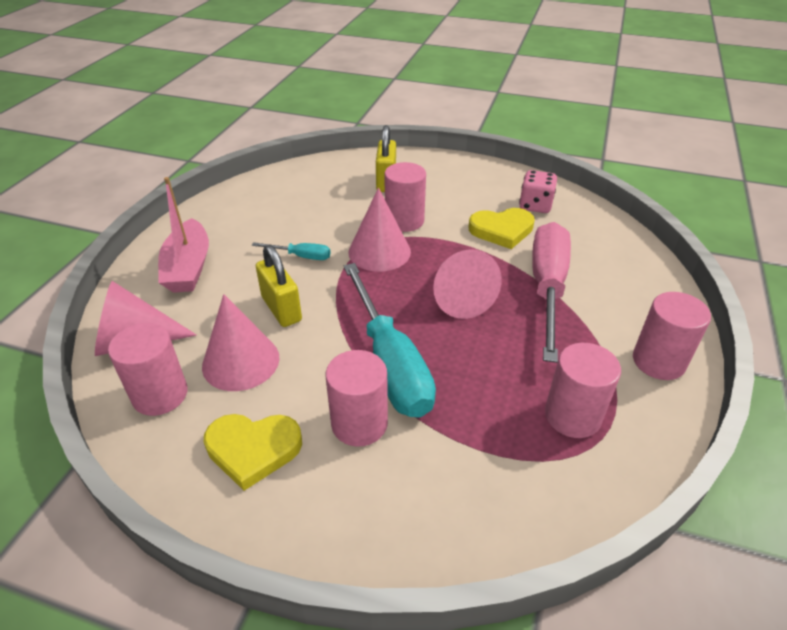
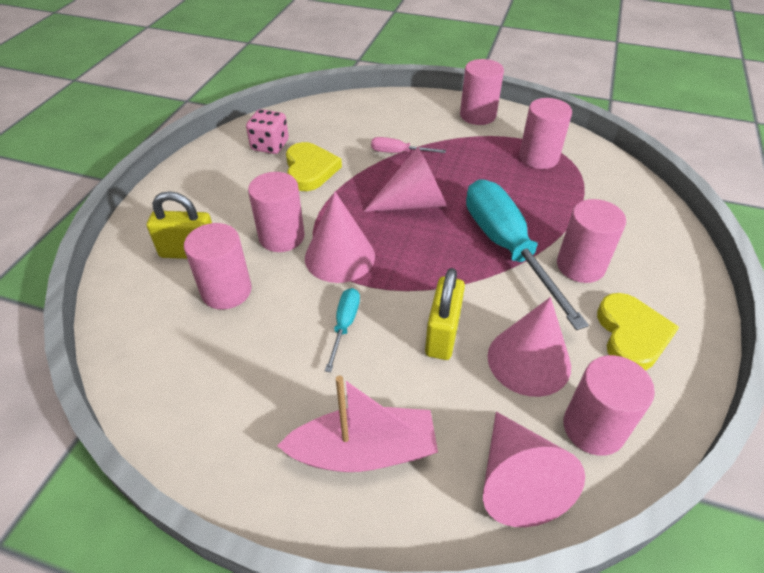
camera: 90 degrees left, 5 degrees up
(281, 309) = (442, 334): yellow padlock -> yellow padlock turned 45 degrees counterclockwise
(344, 201) = (226, 291): none -> pink cylinder
(390, 362) = (506, 248): turquoise screwdriver -> turquoise screwdriver turned 90 degrees counterclockwise
(547, 287) = (398, 153): pink screwdriver -> pink screwdriver, size x0.45

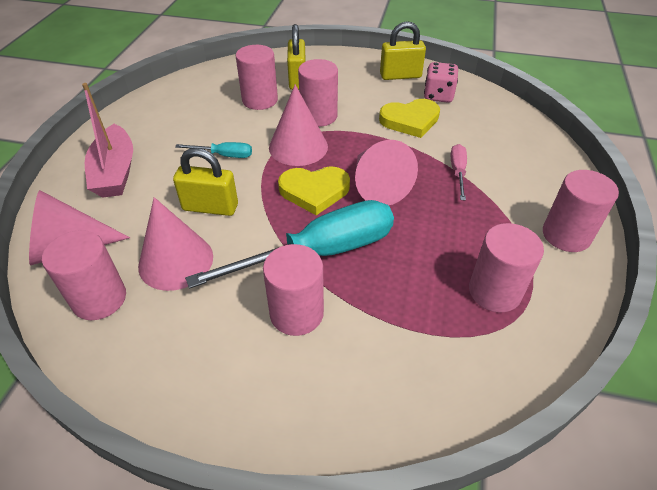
camera: 85 degrees right, 0 degrees up
(218, 166) = (400, 76): none -> yellow padlock
(631, 334) = (196, 346): yellow heart -> yellow heart (314, 191)

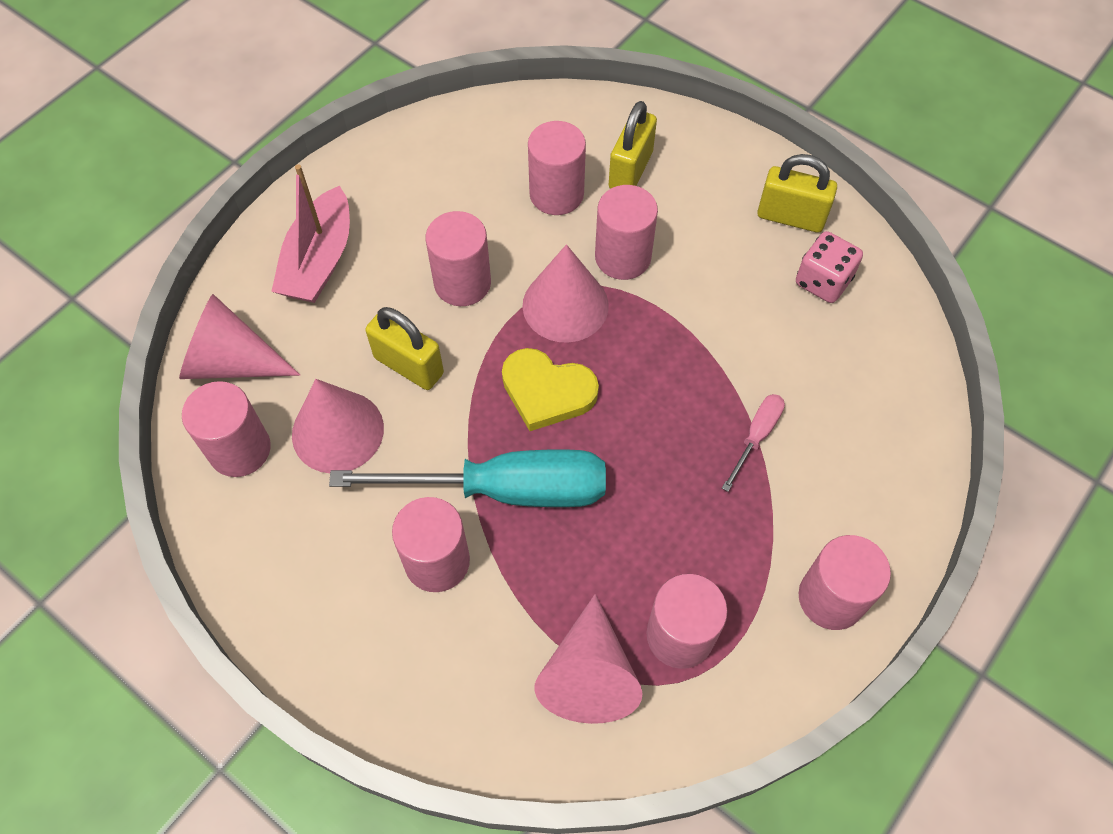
camera: 25 degrees right, 15 degrees up
(224, 155) = (462, 283): turquoise screwdriver -> pink cylinder
(377, 186) = (633, 415): pink cone -> pink cone (588, 674)
(410, 120) = (749, 315): yellow heart -> none

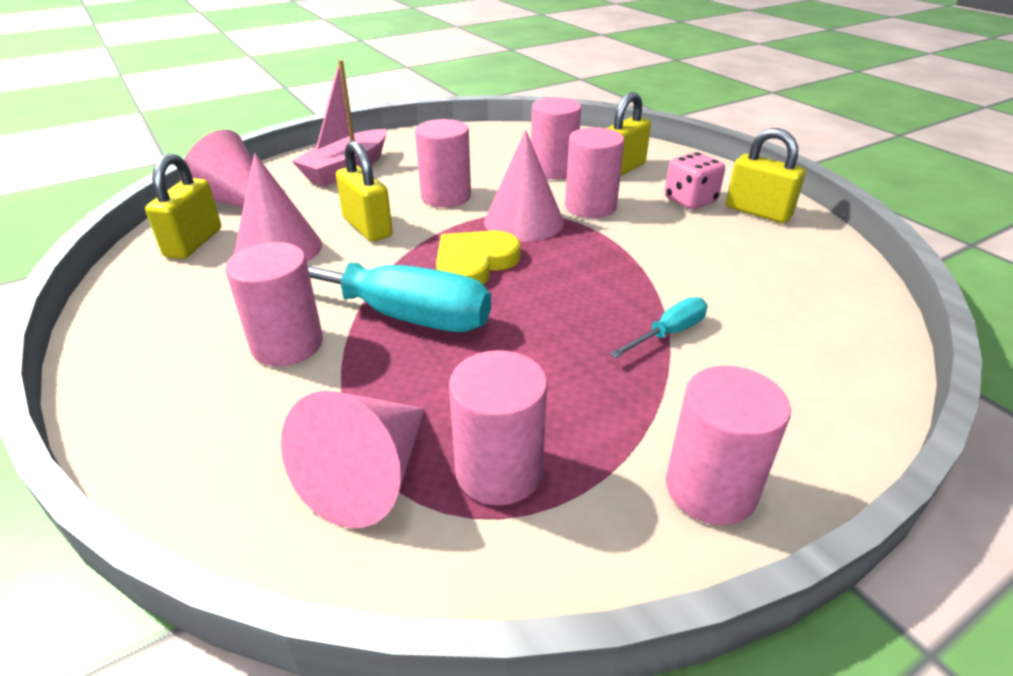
camera: 20 degrees right, 25 degrees down
(240, 449) = (193, 243): pink cylinder -> yellow padlock
(547, 391) = (474, 263): yellow heart -> yellow heart turned 90 degrees clockwise
(756, 436) = (668, 333): pink screwdriver -> turquoise screwdriver
(823, 281) = (778, 251): pink dice -> pink dice (690, 200)

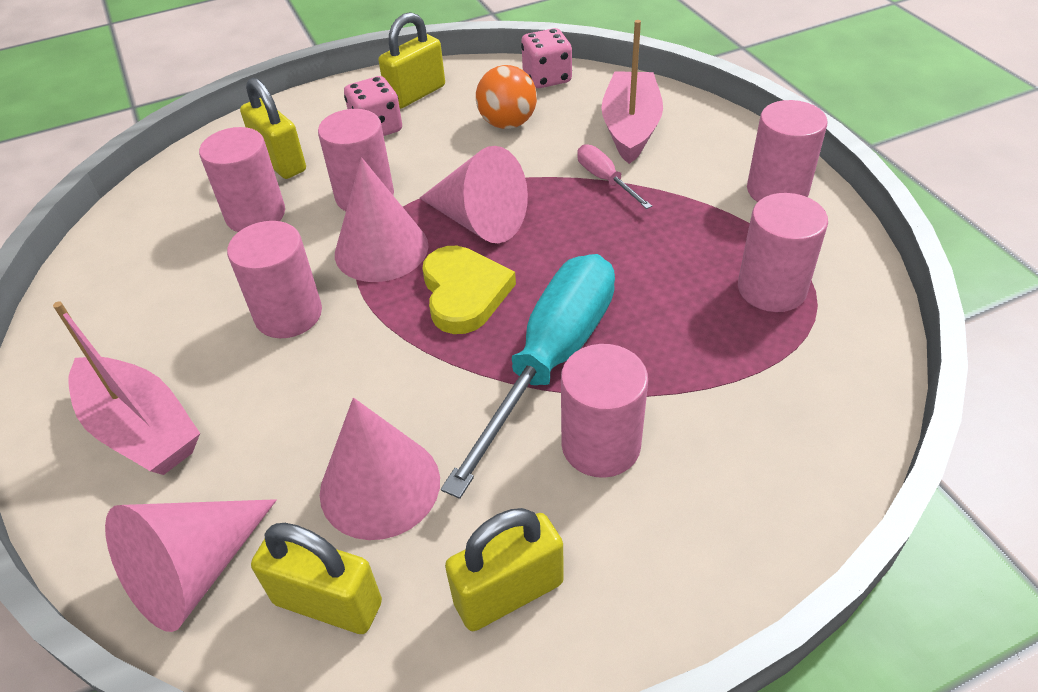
camera: 80 degrees left, 10 degrees up
(367, 227) = (348, 391): yellow padlock -> yellow padlock (508, 593)
(369, 476) = (785, 365): pink cone -> pink cone (478, 221)
(474, 263) = (464, 293): yellow heart -> yellow heart turned 150 degrees counterclockwise
(668, 333) = (605, 180): turquoise screwdriver -> pink screwdriver
(739, 265) = (507, 123): none -> orange ball
(784, 349) = (630, 128): none -> pink boat
(849, 283) = (547, 78): none -> pink dice

